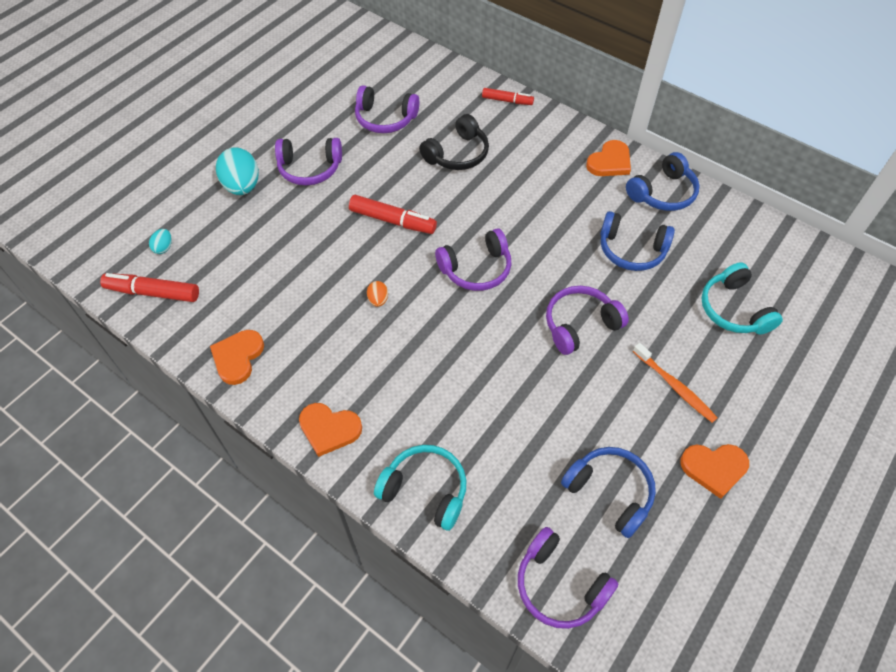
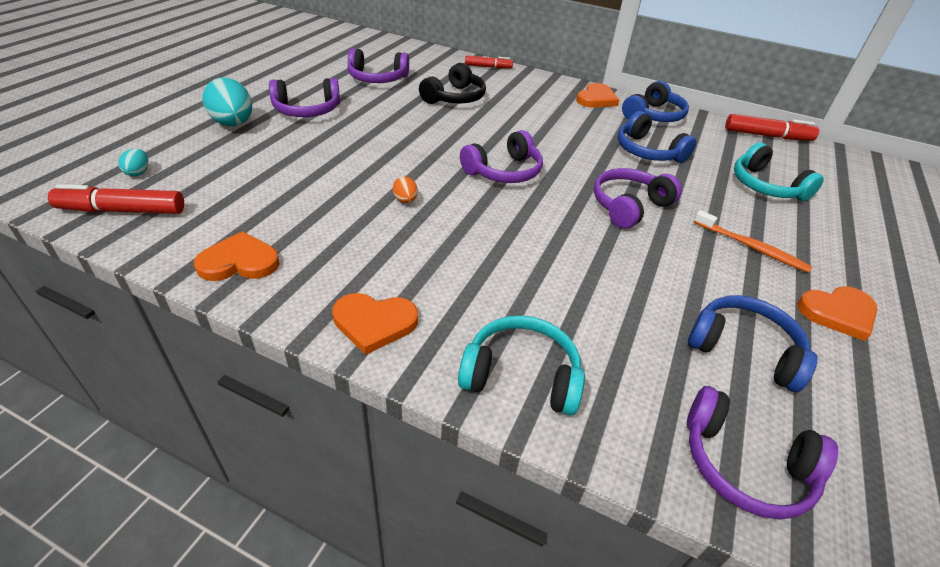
camera: 15 degrees left, 15 degrees down
(238, 357) = (239, 262): orange heart -> orange heart turned 75 degrees clockwise
(393, 221) = (404, 142): red marker -> red marker (767, 136)
(631, 250) = (647, 151): blue headphones -> blue headphones turned 45 degrees clockwise

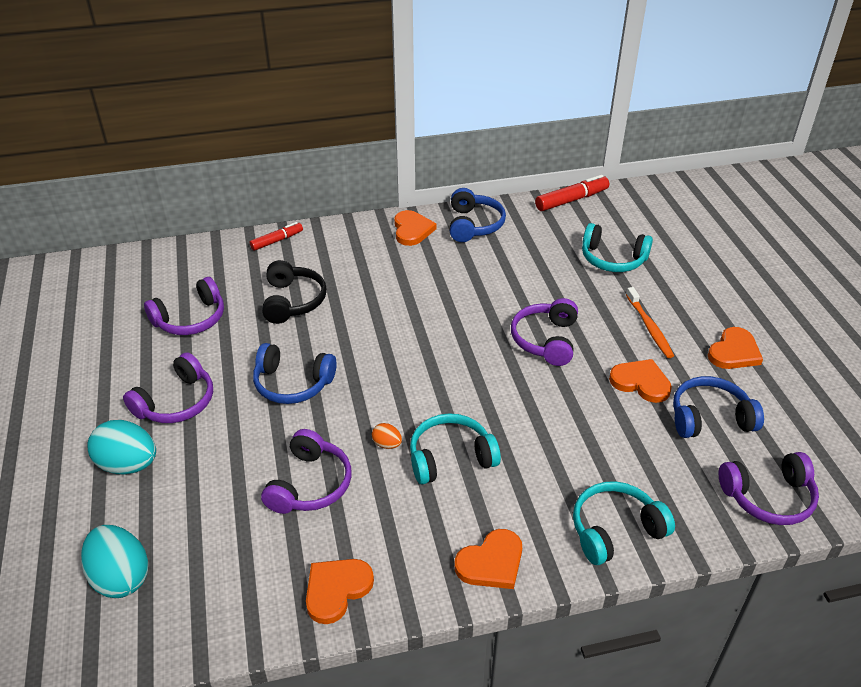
camera: 35 degrees left, 0 degrees up
(122, 210) = (169, 621): red marker -> none
(138, 172) = (121, 577): turquoise egg -> turquoise egg, size x2.11
(442, 235) = (450, 457): none -> turquoise headphones
(504, 171) = (426, 363): purple headphones -> purple headphones (310, 484)
(647, 151) = (507, 271): blue headphones -> blue headphones (292, 383)
(693, 280) = (641, 382): none -> orange heart
(751, 247) = (649, 327): orange toothbrush -> orange toothbrush turned 75 degrees clockwise

